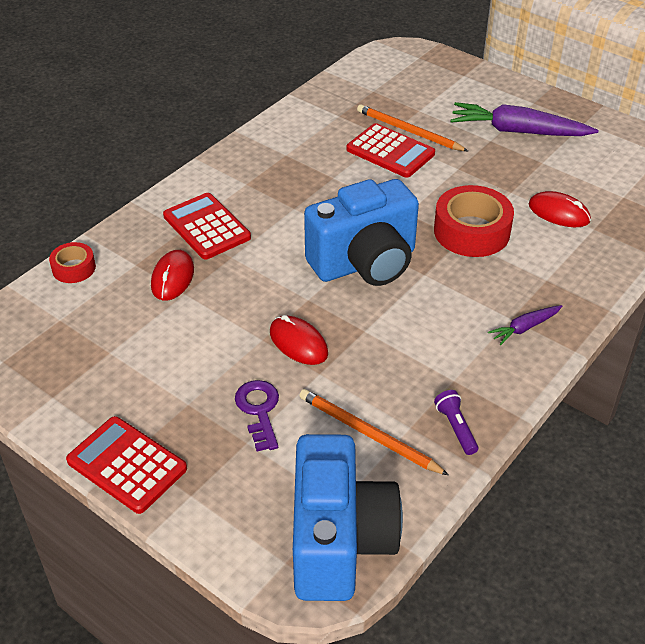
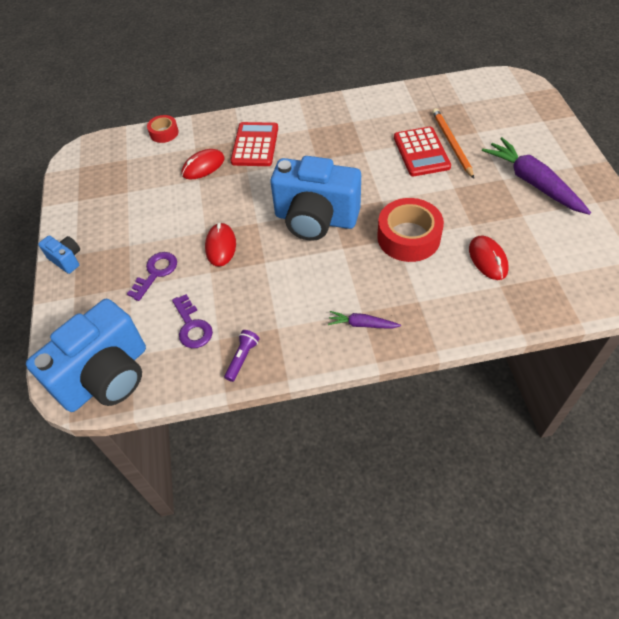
camera: 45 degrees right, 10 degrees up
(127, 465) = (66, 259): red calculator -> blue camera
(368, 434) = (192, 326): orange pencil -> purple key

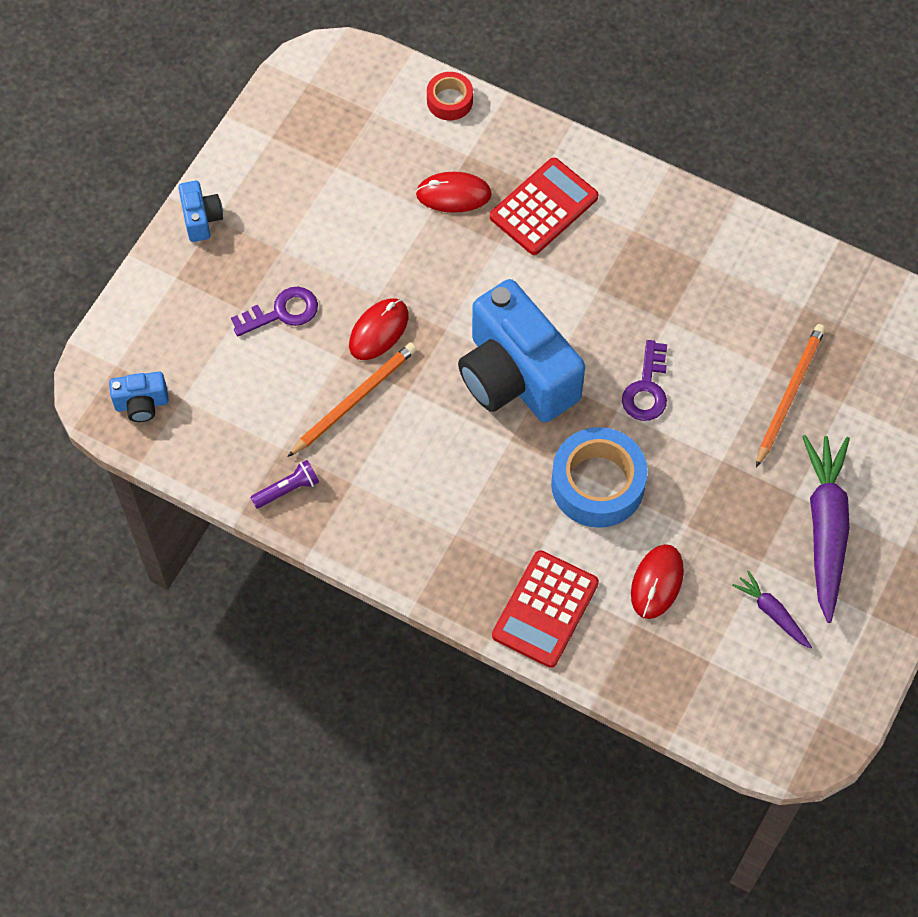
camera: 35 degrees right, 10 degrees up
(106, 376) = (142, 404): blue camera -> blue camera, size x0.43
(192, 326) = (267, 412): purple key -> purple key (646, 388)
(238, 286) = (354, 400): none -> orange pencil
(362, 324) = (442, 549): purple carrot -> purple carrot (772, 613)
(408, 237) = (597, 484): red tape -> blue tape
(421, 152) = (737, 378): red calculator -> red calculator (545, 609)

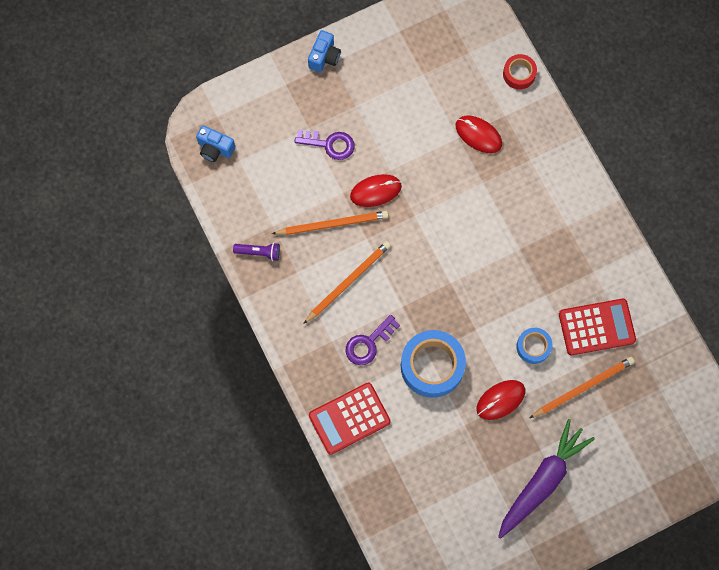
camera: 35 degrees right, 10 degrees up
(423, 453) = (348, 282): none -> orange pencil
(516, 376) = (433, 270): blue camera -> none
(544, 207) = (525, 177): red calculator -> red calculator (596, 327)
(646, 388) = (502, 328): purple key -> purple key (368, 343)
(657, 582) = (422, 446): red mouse -> red mouse (500, 400)
(698, 386) = (533, 347): none -> blue tape
(772, 613) = (474, 508): purple carrot -> none

